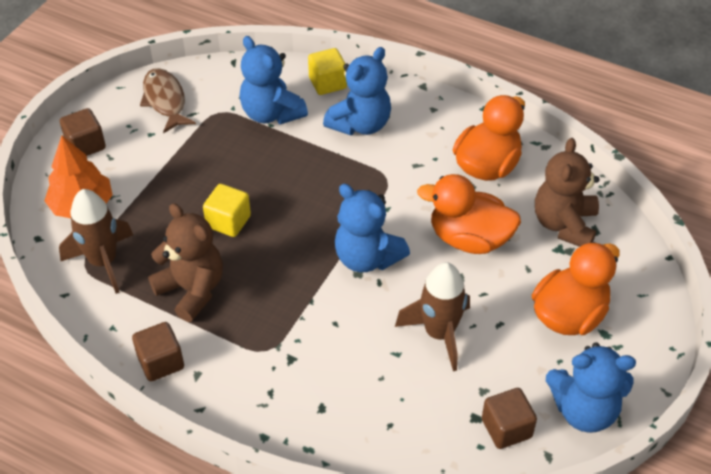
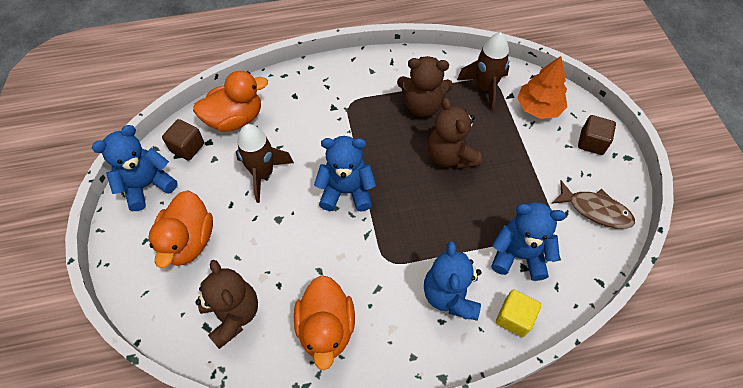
camera: 140 degrees right, 10 degrees up
(161, 362) = (395, 64): brown cube -> none
(228, 221) = (450, 156): yellow cube -> brown teddy bear
(469, 239) = (292, 252): orange duck -> orange duck (235, 119)

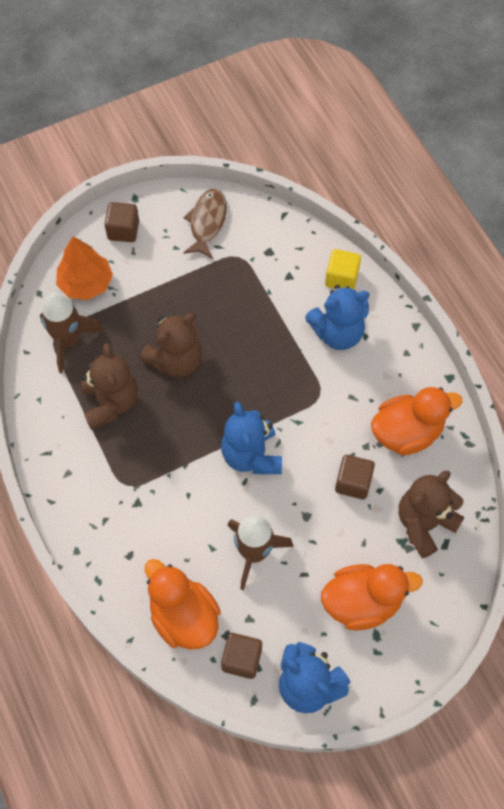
camera: 105 degrees left, 5 degrees up
(294, 264) = (353, 482): none -> brown cube
(519, 255) = (277, 281): blue teddy bear -> none

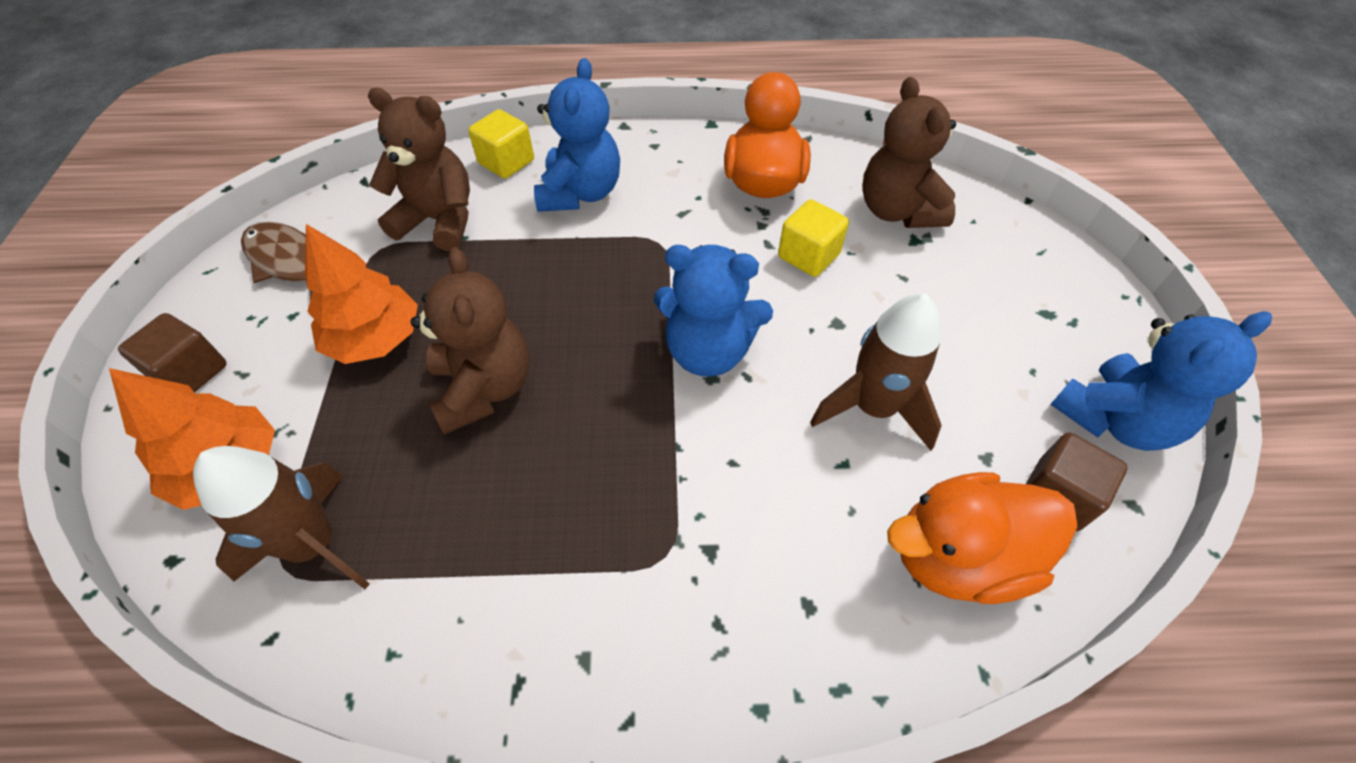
camera: 65 degrees left, 10 degrees down
(111, 403) = (490, 518): brown teddy bear -> brown teddy bear (439, 221)
(180, 294) = (375, 339): none -> orange tree
(353, 482) = (808, 256): brown cube -> yellow cube
(362, 602) = (993, 310): orange duck -> none

